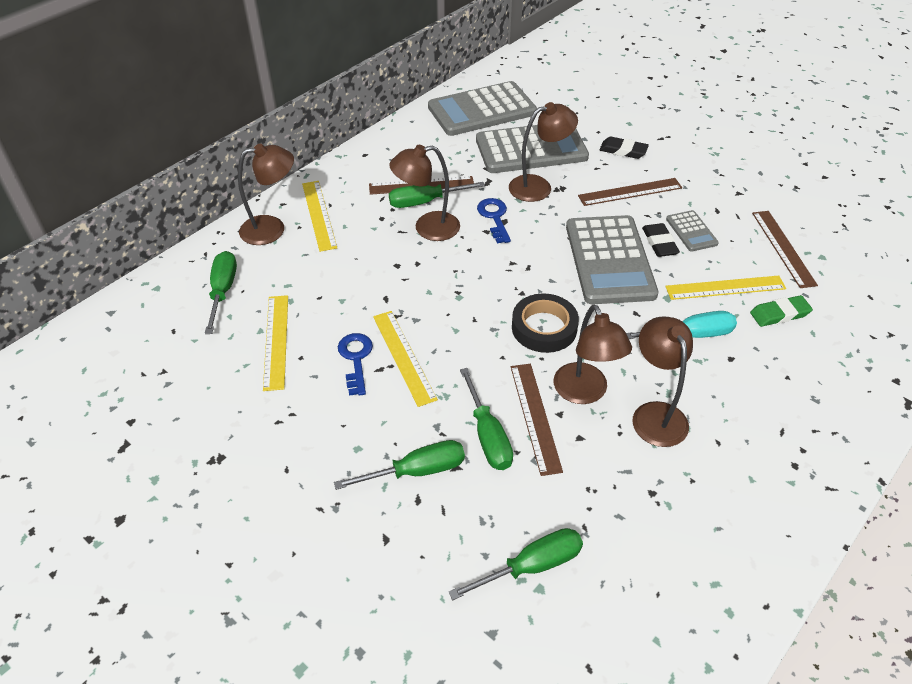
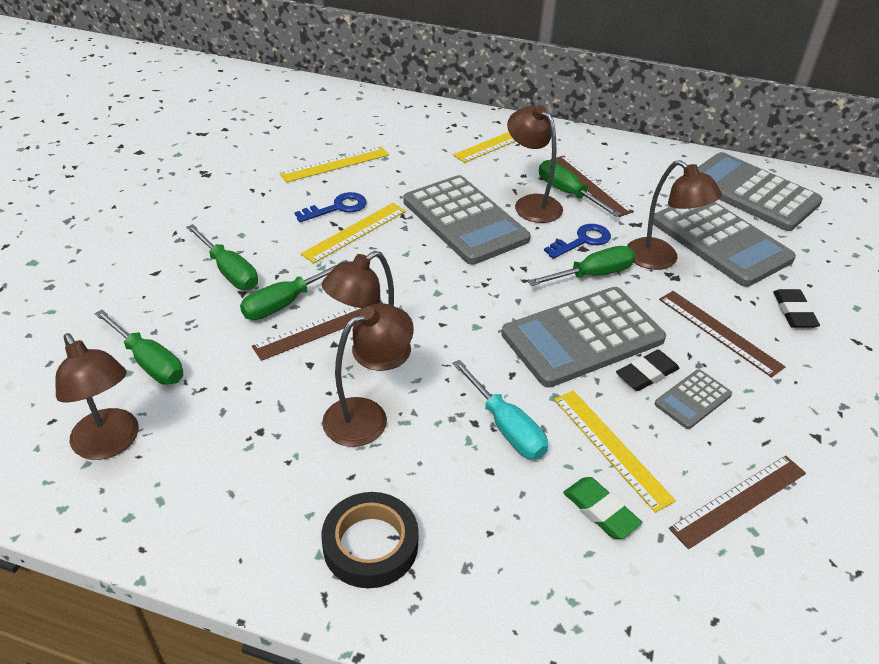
camera: 65 degrees right, 5 degrees down
(223, 291) = (374, 125): green screwdriver -> green screwdriver (592, 275)
(272, 229) = (462, 125): brown lamp -> brown lamp (111, 444)
(428, 277) = (464, 220): none -> grey calculator
(544, 328) = (444, 309): black tape -> black tape (370, 545)

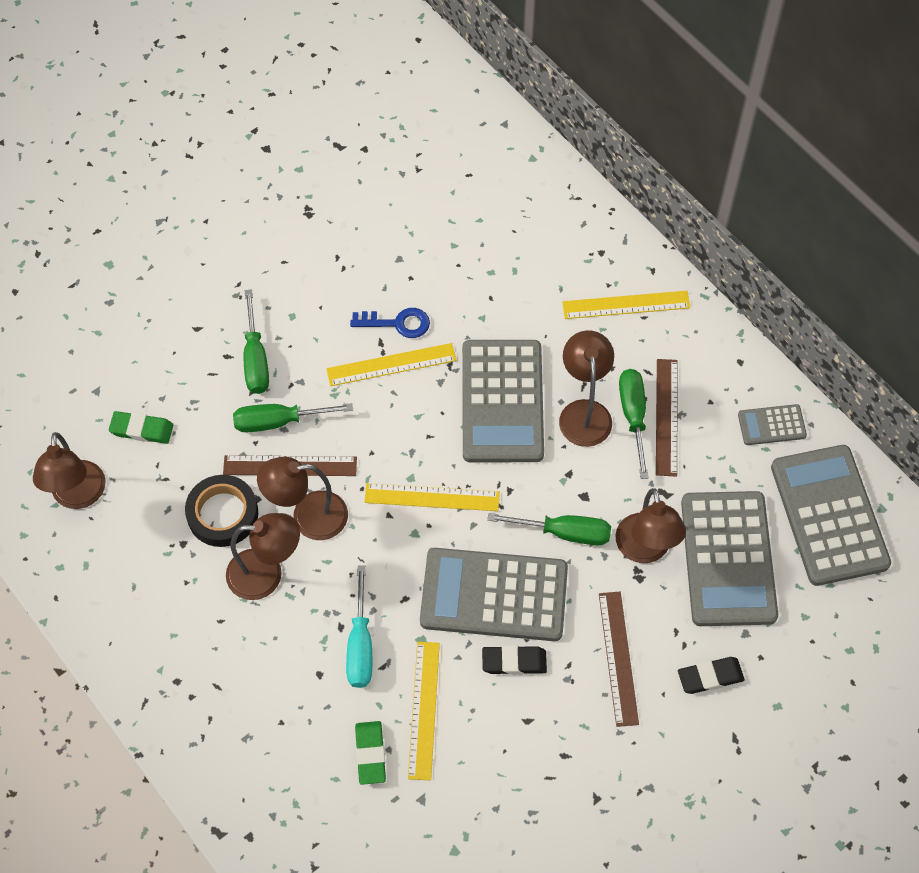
camera: 35 degrees right, 20 degrees up
(148, 362) = (142, 429): green screwdriver -> green eraser
(335, 164) = (436, 258): yellow ruler -> yellow ruler (432, 497)
(370, 545) = (197, 683): black tape -> black tape (222, 514)
(582, 241) = (592, 487): blue key -> none
(692, 399) = (528, 707): grey calculator -> grey calculator (771, 425)
(739, 500) = (478, 808): brown ruler -> none
(794, 312) = (710, 677): black eraser -> black eraser turned 45 degrees clockwise

